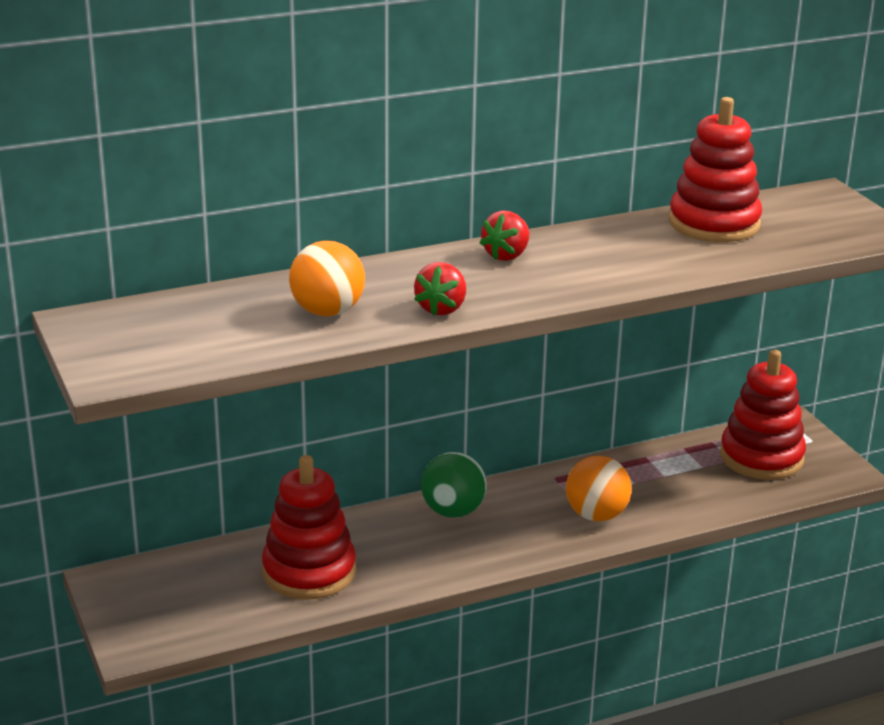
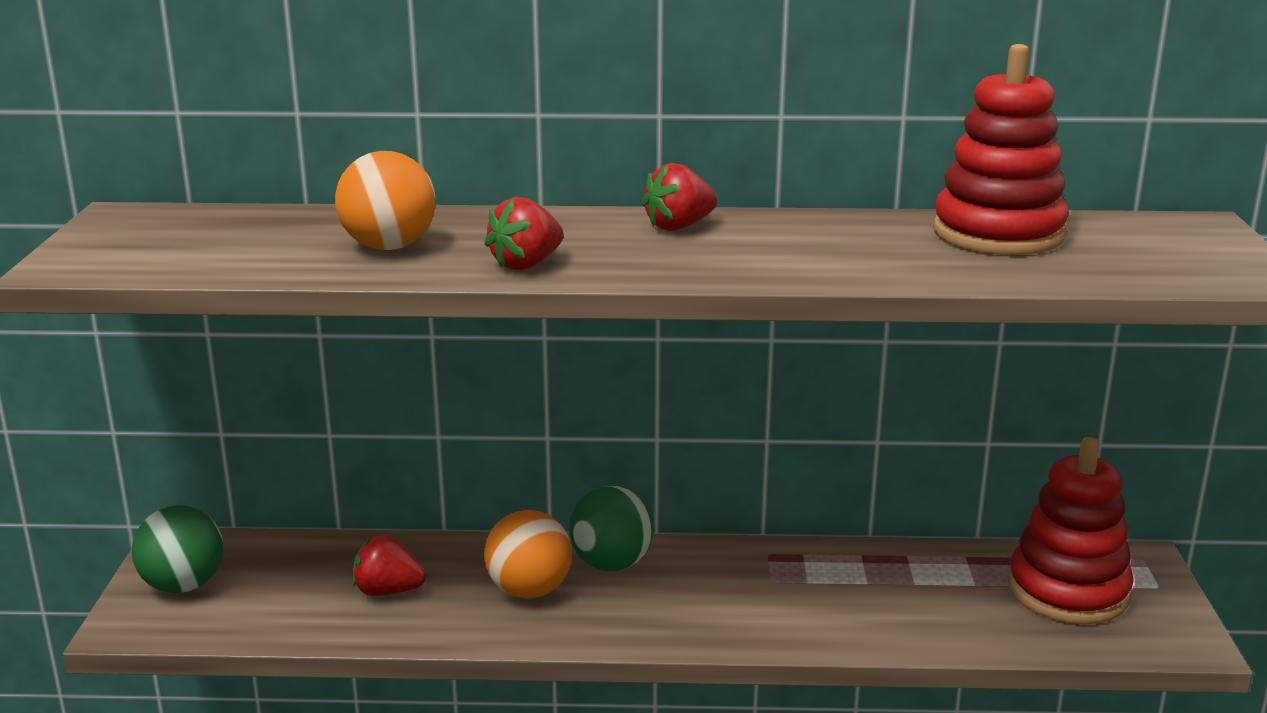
camera: 25 degrees right, 5 degrees down
(146, 607) = (183, 585): none -> green ball
(309, 572) = (388, 591): red stacking toy -> red strawberry
(596, 515) = (786, 611): orange ball -> orange ball (529, 590)

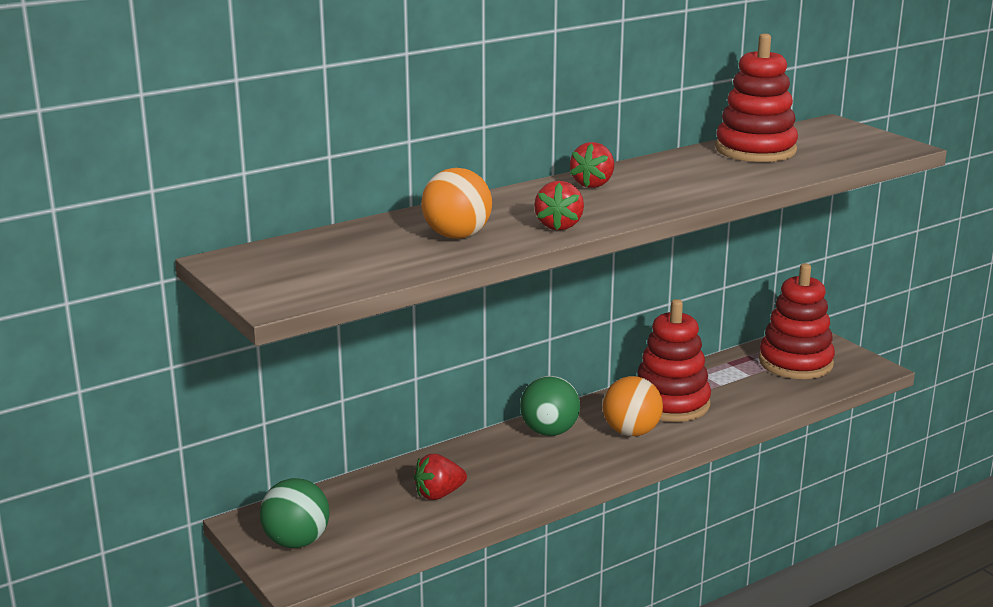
camera: 35 degrees left, 0 degrees up
(529, 590) = (523, 463): orange ball -> orange ball (631, 432)
(811, 584) = (670, 403): none -> red stacking toy

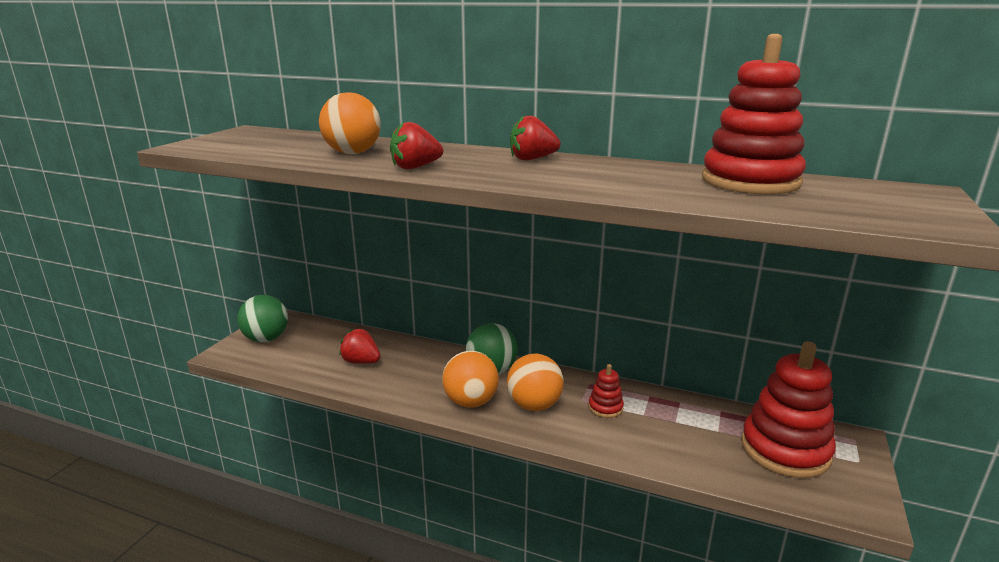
camera: 55 degrees right, 0 degrees up
(590, 459) = (471, 402): none -> orange ball
(670, 403) = (605, 407): red stacking toy -> red stacking toy, size x0.45

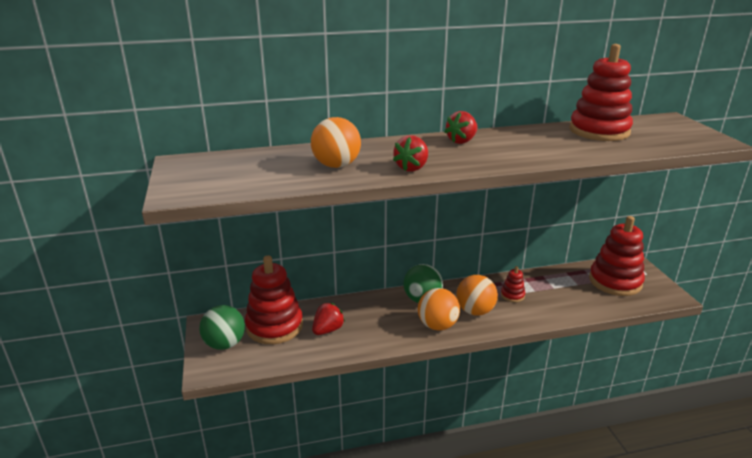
camera: 35 degrees left, 5 degrees up
(323, 340) = (274, 326): none -> red stacking toy
(361, 362) = (328, 330): red strawberry -> red strawberry turned 135 degrees clockwise

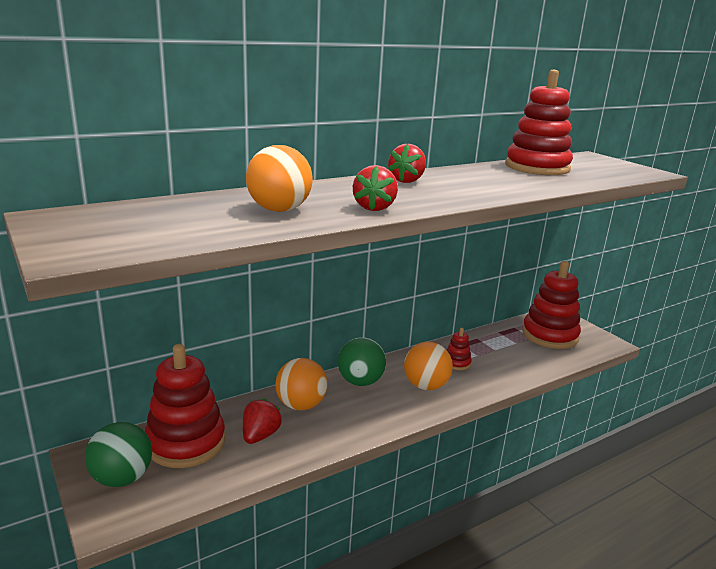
camera: 20 degrees left, 5 degrees down
(437, 325) = (392, 409): orange ball -> orange ball (301, 405)

